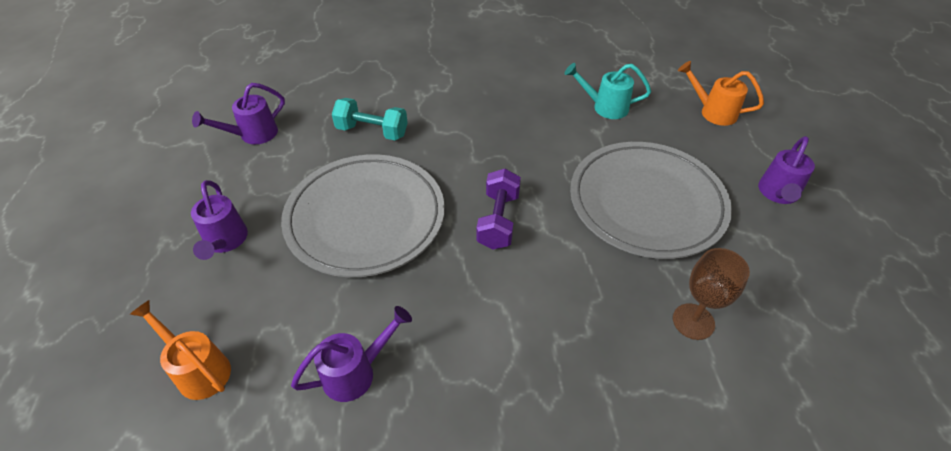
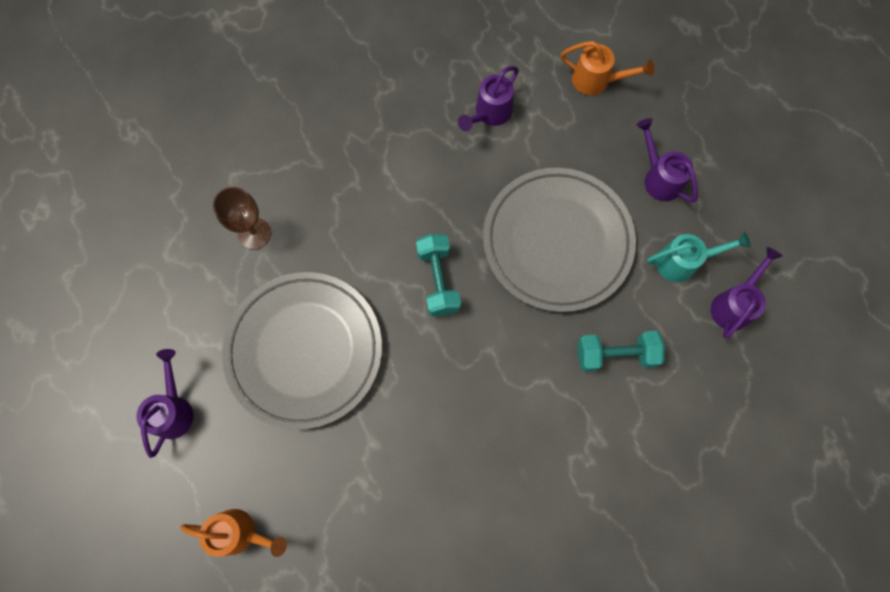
camera: 160 degrees right, 25 degrees up
(498, 220) = (438, 280): purple dumbbell -> turquoise dumbbell
(605, 107) = (371, 494): turquoise watering can -> turquoise watering can (683, 262)

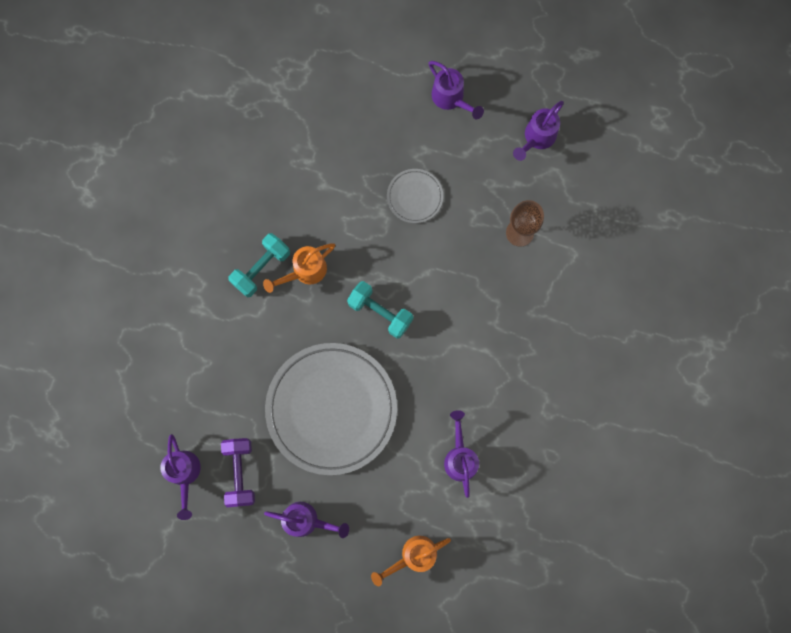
camera: 135 degrees right, 5 degrees up
(147, 298) = (537, 138): none -> purple watering can
(240, 533) = (346, 78): orange watering can -> orange watering can (305, 271)
(304, 350) = (414, 197): grey plate -> grey plate, size x0.45
(615, 354) = (231, 370): turquoise dumbbell -> turquoise dumbbell (261, 268)
(683, 262) = (240, 473): turquoise watering can -> purple dumbbell

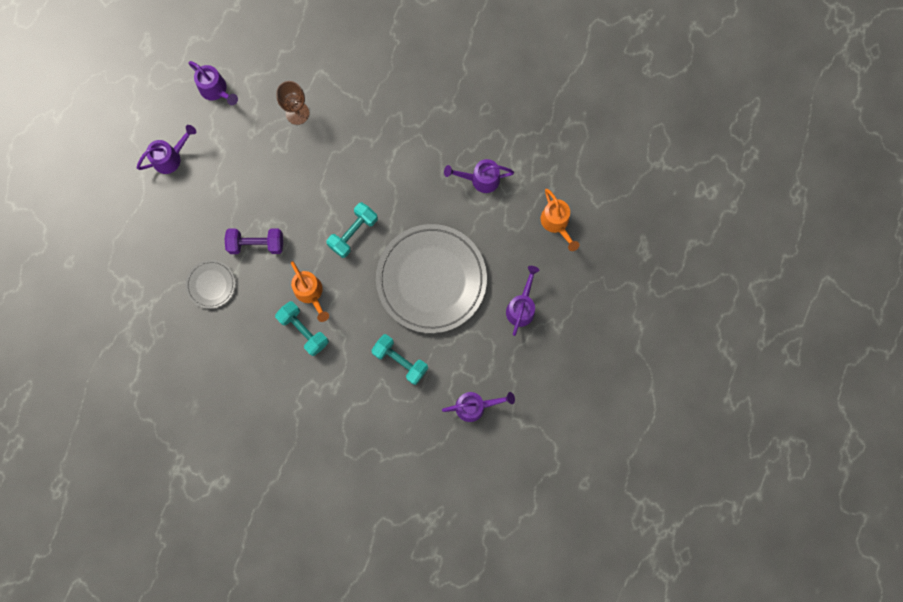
camera: 85 degrees left, 0 degrees up
(233, 382) = (400, 361): none -> turquoise dumbbell
(240, 473) = (478, 359): purple dumbbell -> purple dumbbell (256, 244)
(414, 197) = (255, 196): grey plate -> grey plate (211, 284)

